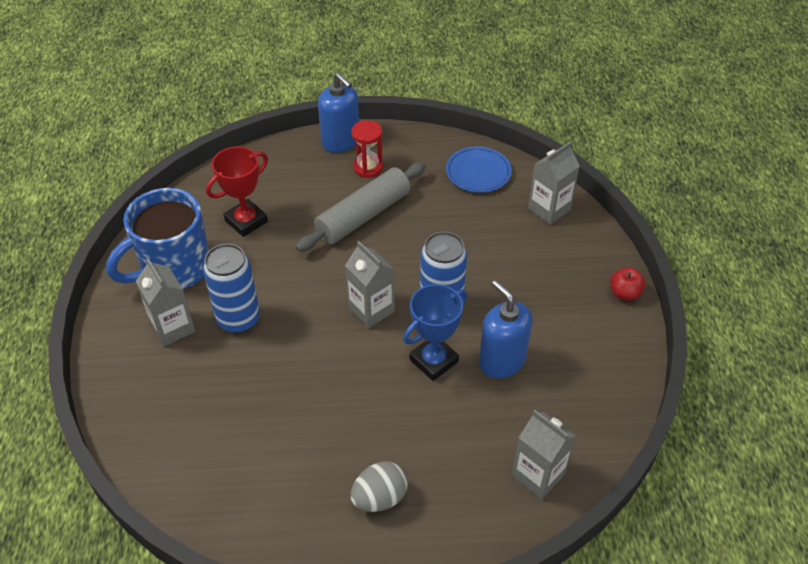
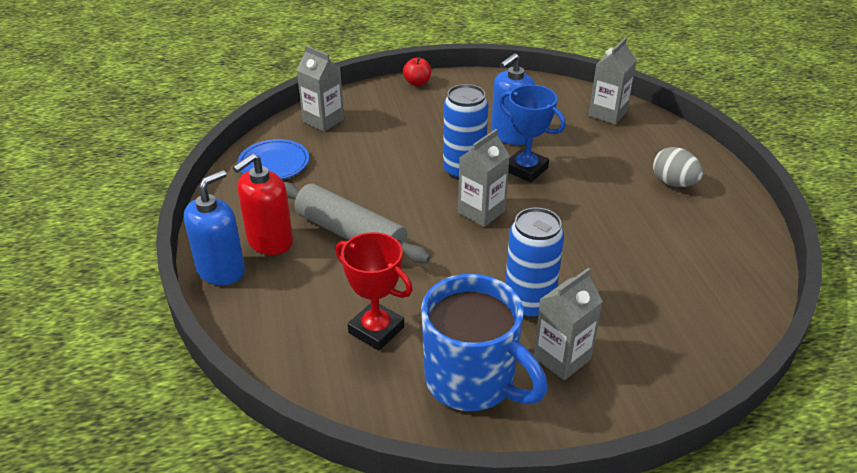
camera: 100 degrees left, 10 degrees down
(368, 167) = (270, 241): red hourglass -> red soap dispenser

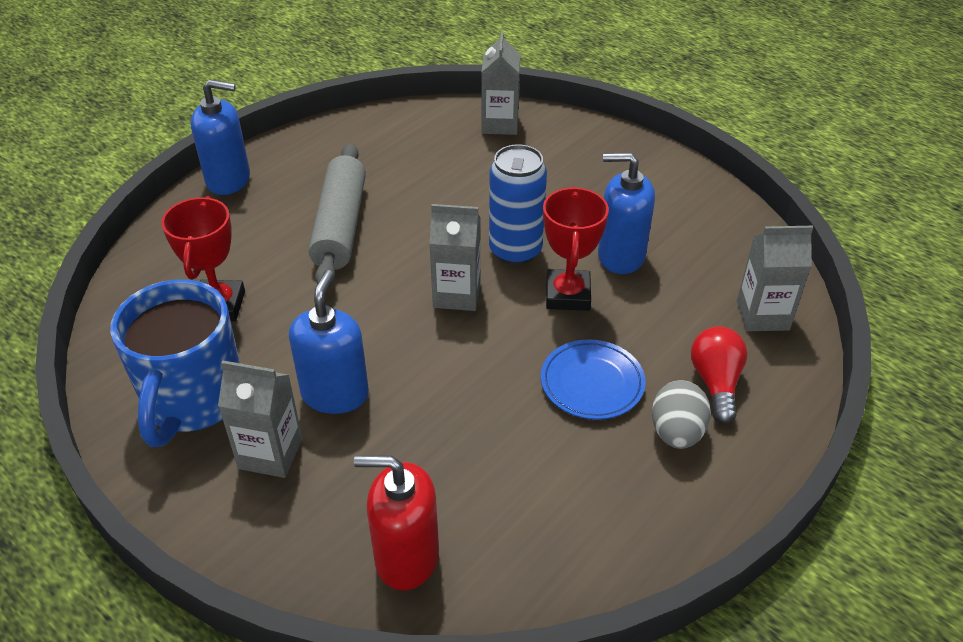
camera: 55 degrees right, 5 degrees up
(270, 241) = (288, 185): red soap dispenser -> red soap dispenser (406, 557)
(274, 163) = (401, 131): blue plate -> blue plate (592, 383)
(417, 83) = (640, 147): red apple -> none
(526, 169) = (568, 295): blue trophy -> red trophy
(528, 304) = (335, 394): blue can -> blue soap dispenser
(646, 153) = (716, 383): none -> red light bulb

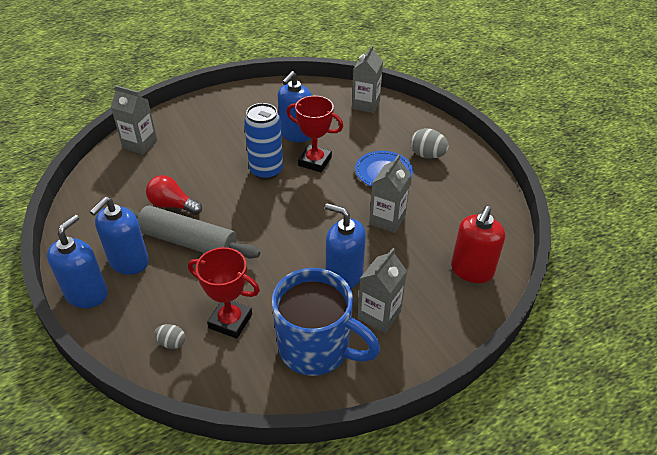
camera: 70 degrees left, 0 degrees up
(174, 268) = (172, 343): none -> grey egg
(288, 191) = (129, 262): none -> blue soap dispenser
(457, 294) = (289, 204): grey carton -> grey carton (387, 220)
(716, 383) = (402, 133): red light bulb -> red light bulb (172, 205)

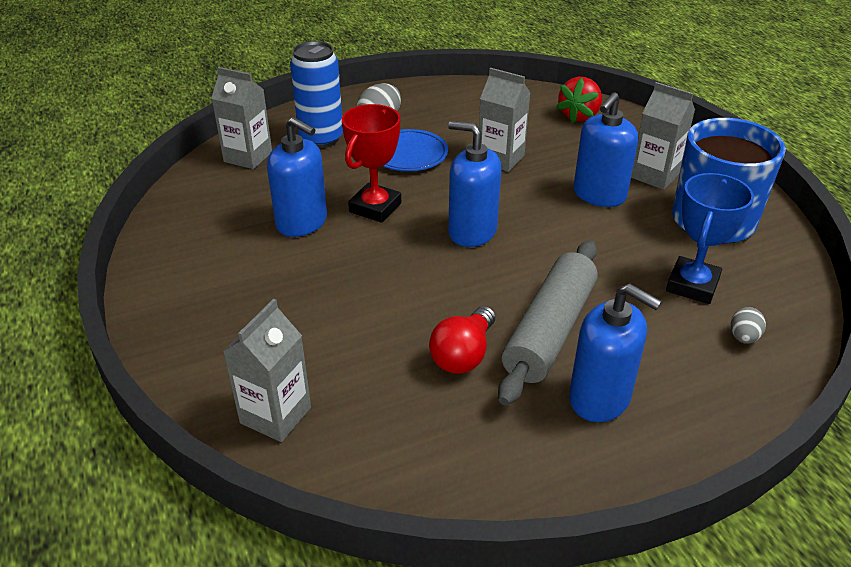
camera: 85 degrees left, 5 degrees down
(87, 294) = (678, 444): blue soap dispenser -> blue soap dispenser (472, 232)
(230, 321) = (692, 285): red trophy -> blue trophy
(266, 171) = (389, 253): blue can -> blue can (321, 139)
(472, 270) = (579, 116): red soap dispenser -> red strawberry

